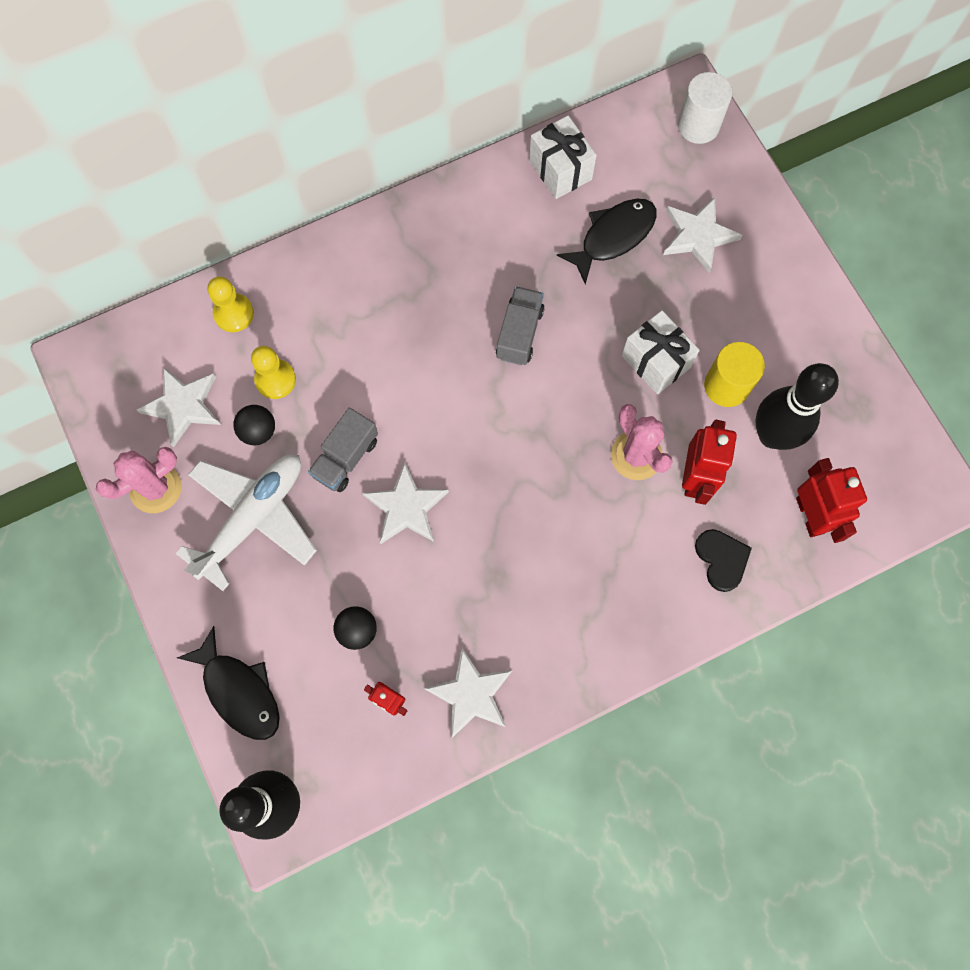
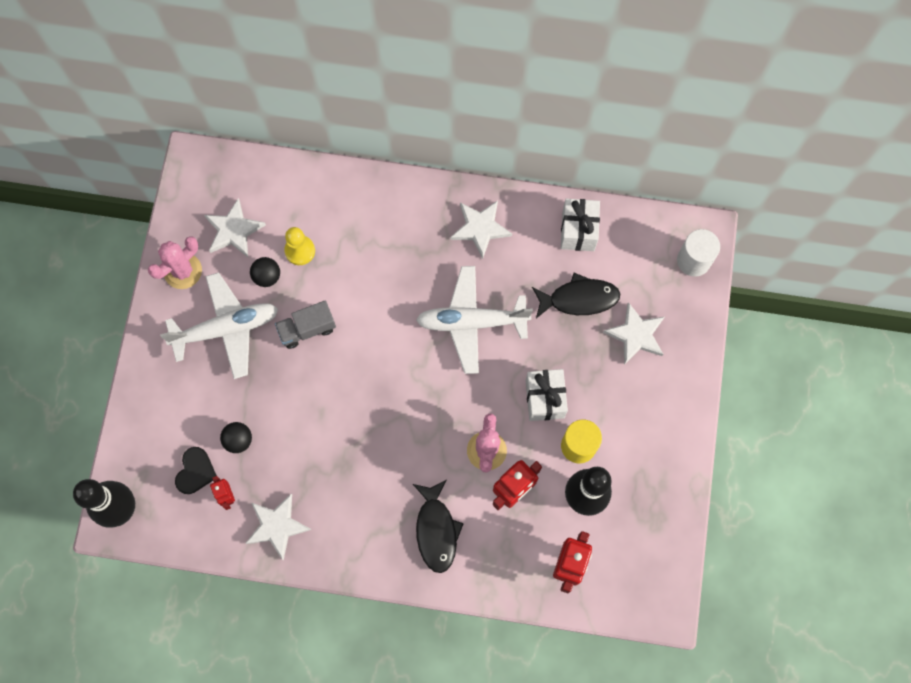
camera: 35 degrees right, 0 degrees up
(155, 488) = (183, 271): pink cactus -> pink cactus turned 45 degrees counterclockwise
(234, 313) = (304, 191): yellow pawn -> none
(239, 691) = (146, 428): black fish -> black fish (436, 530)
(406, 507) = (321, 385): white star -> white star (480, 228)
(519, 333) = (471, 322): grey truck -> white plane
(722, 559) = (490, 553): black heart -> black heart (195, 471)

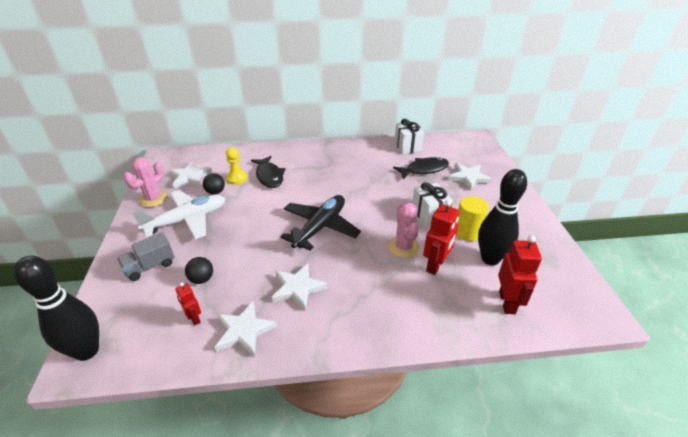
camera: 15 degrees left, 35 degrees down
(195, 471) = (163, 307): black heart -> none
(307, 329) = (248, 210): grey truck -> grey truck (150, 266)
(394, 387) = (320, 227): none -> black plane
(436, 530) = (387, 303): black fish -> black fish (269, 176)
(471, 322) = (362, 189): white plane -> none
(480, 228) = (350, 154): white star -> white star (298, 288)
(693, 260) = (479, 147): white cylinder -> none

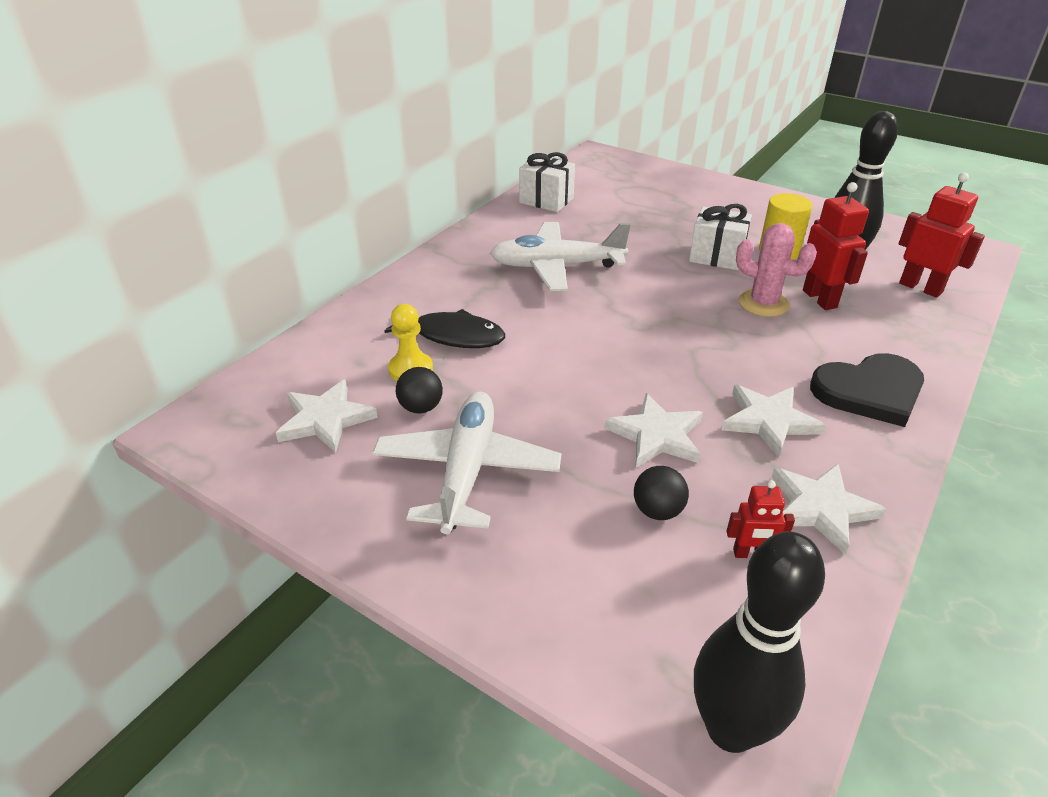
camera: 50 degrees left, 0 degrees up
(150, 266) = (558, 565): grey truck -> none
(153, 199) = (336, 491): pink cactus -> none
(320, 227) = (649, 345): black plane -> none
(353, 175) = (556, 267): none -> white plane
(363, 316) = (869, 391): none -> black heart
(424, 169) = (617, 215): black fish -> none
(468, 178) = (673, 199): white star -> white star (656, 435)

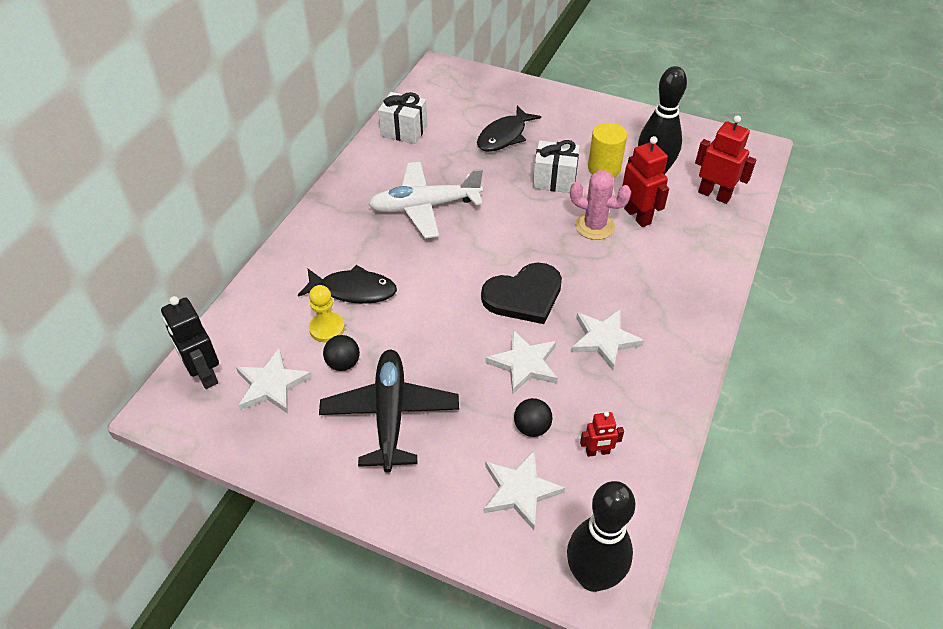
camera: 10 degrees left, 10 degrees up
(249, 399) = (204, 374): none -> black robot
(467, 470) = (390, 414): white plane -> black plane
(661, 214) = (504, 136): none -> black fish
(820, 508) = (643, 409): white star -> white star (520, 491)
(869, 391) = (675, 302): black heart -> black heart (524, 296)

